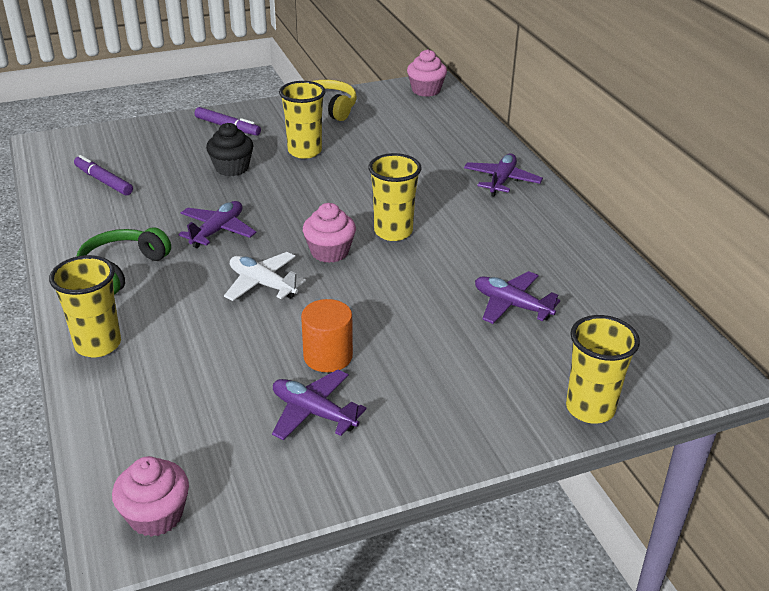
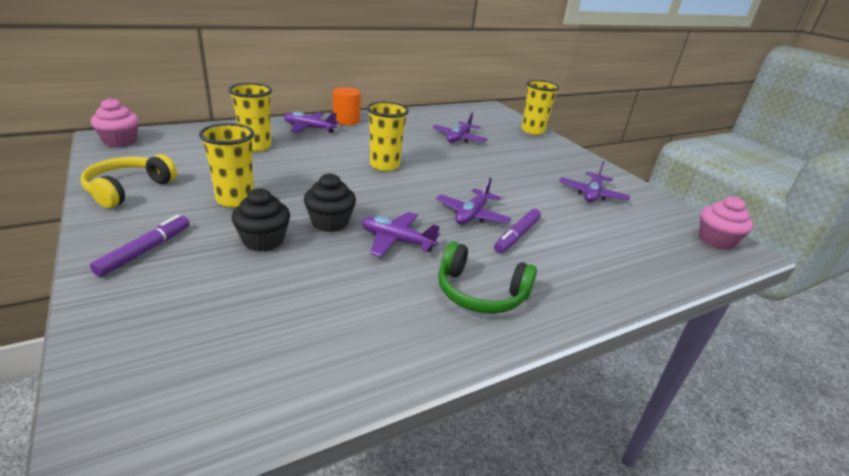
camera: 100 degrees left, 5 degrees down
(98, 344) = (595, 289): yellow cup -> yellow cup (256, 146)
(103, 181) = (281, 343): purple marker -> purple marker (517, 236)
(257, 197) = (330, 222): none -> black cupcake
(262, 284) = (472, 215): white plane -> purple plane
(328, 356) = (539, 190): orange cylinder -> orange cylinder (346, 120)
(329, 252) = (418, 188): pink cupcake -> none

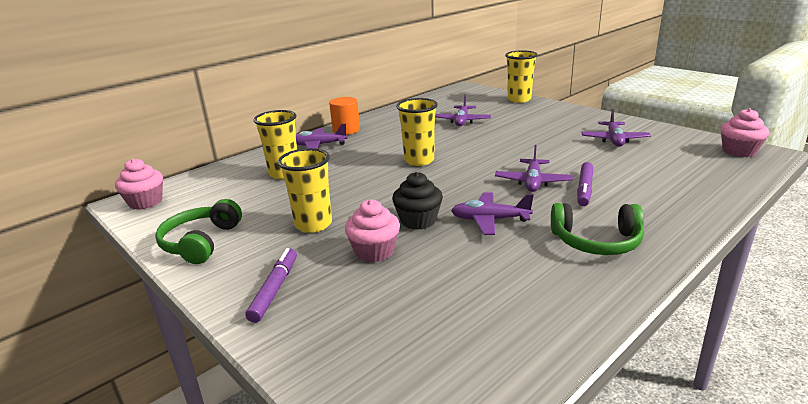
camera: 10 degrees left, 5 degrees down
(128, 189) = (201, 242): yellow headphones -> green headphones
(263, 241) = (374, 251): black cupcake -> pink cupcake

